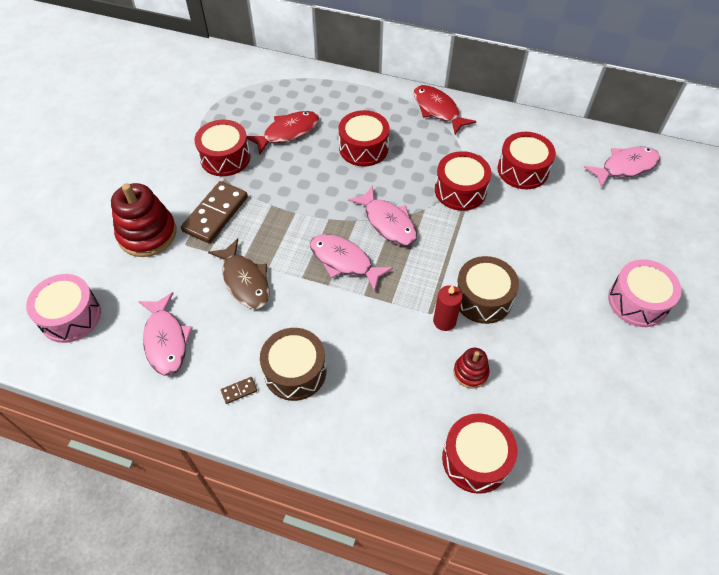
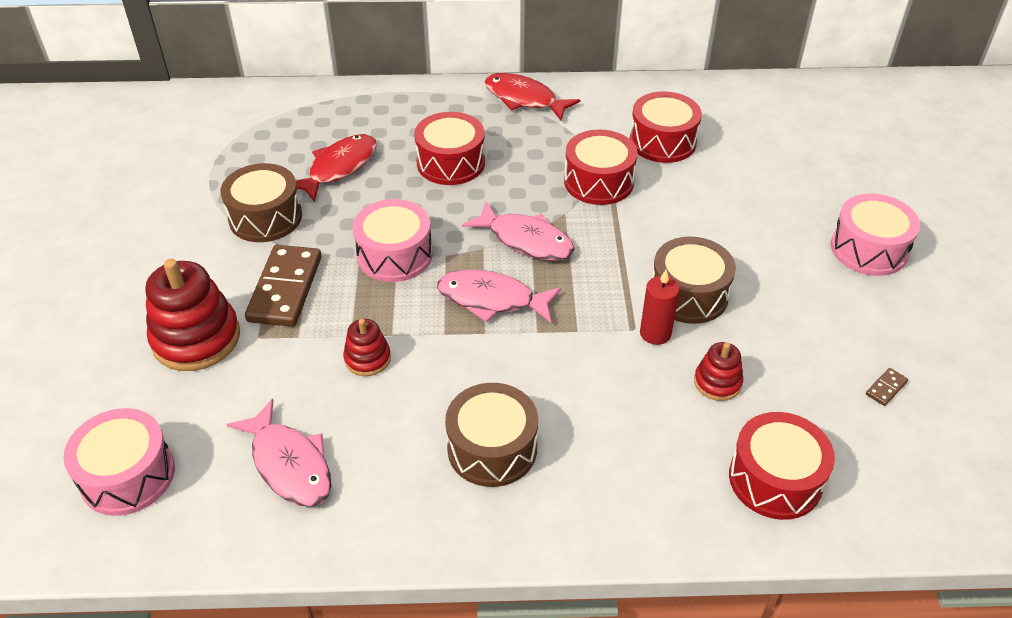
camera: 20 degrees left, 10 degrees down
(225, 157) = (265, 217): red drum -> brown drum
(239, 391) = (426, 495): brown domino -> brown domino (886, 388)
(245, 281) = (367, 358): brown fish -> red stacking toy
(295, 209) = (394, 255): none -> pink drum
(625, 167) = (779, 111): pink fish -> none

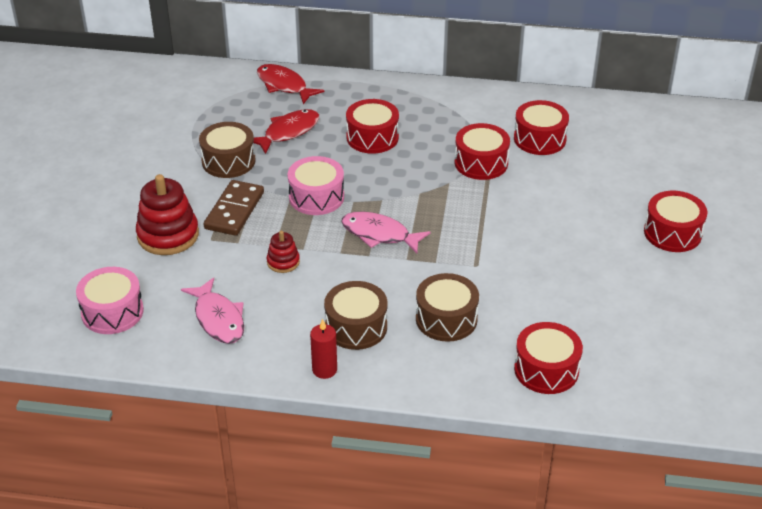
camera: 10 degrees right, 5 degrees down
(524, 99) = (440, 96): red fish -> red fish (284, 85)
(526, 240) = (414, 198): pink fish -> none
(655, 333) = (491, 270): red candle -> red candle (324, 370)
(688, 294) = (524, 248): brown drum -> brown drum (446, 319)
(717, 382) = (526, 306): red stacking toy -> none
(868, 249) = (672, 233): pink drum -> red drum
(886, 388) = (648, 325): brown domino -> none

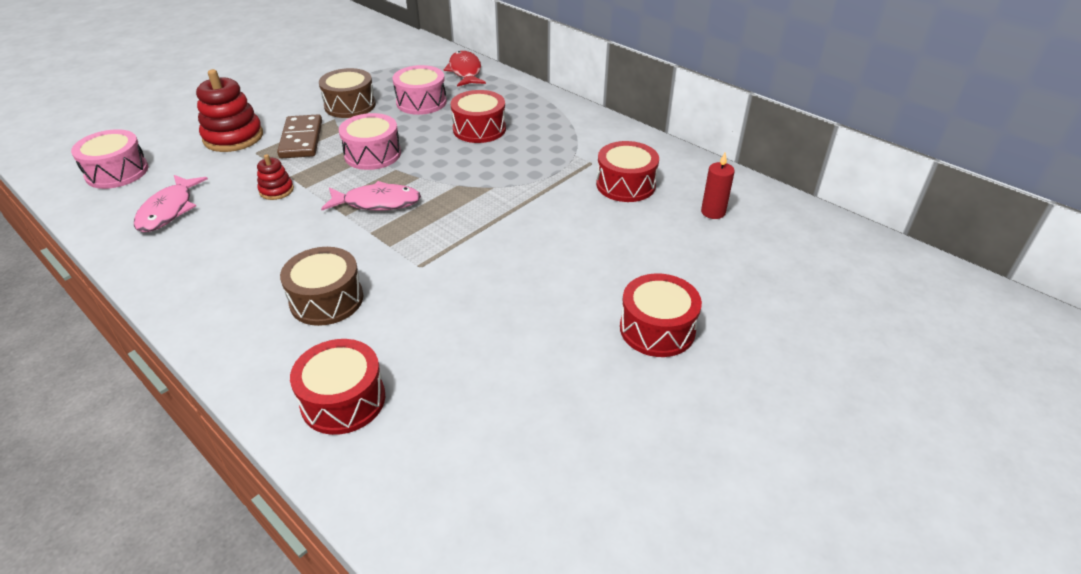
camera: 35 degrees right, 0 degrees up
(234, 210) = (301, 139): brown domino -> brown domino turned 60 degrees counterclockwise
(288, 132) = (421, 102): red fish -> pink drum
(324, 370) = (172, 290): red candle -> red candle (713, 212)
(356, 327) = (248, 268): brown drum -> none
(379, 234) = (377, 203): pink fish -> pink fish turned 120 degrees clockwise
(481, 163) = (543, 183): red drum -> none

